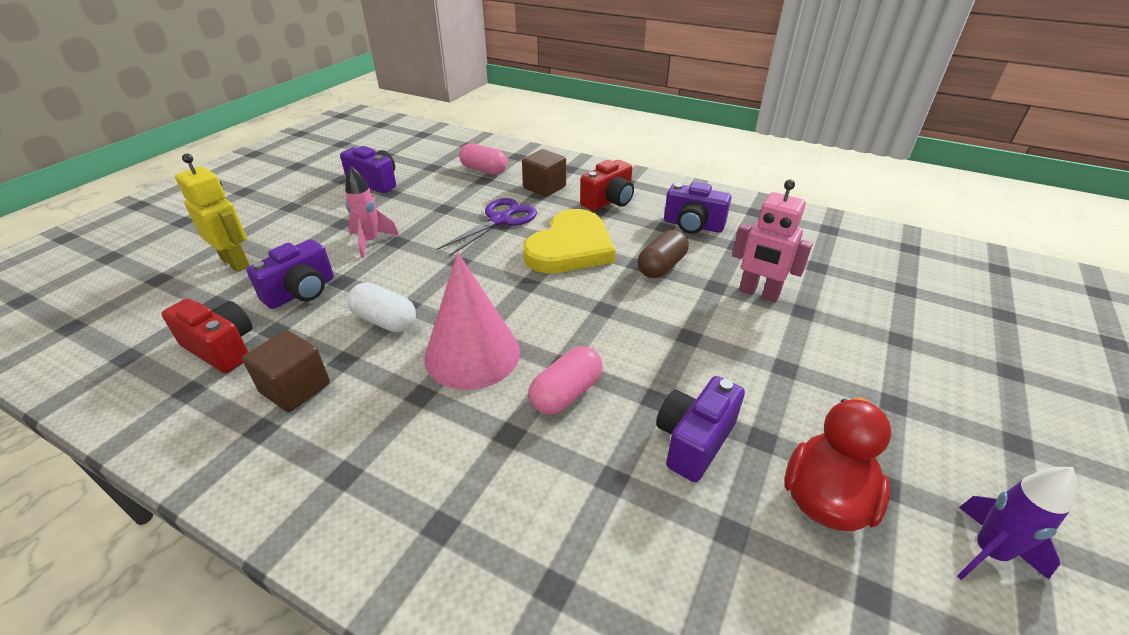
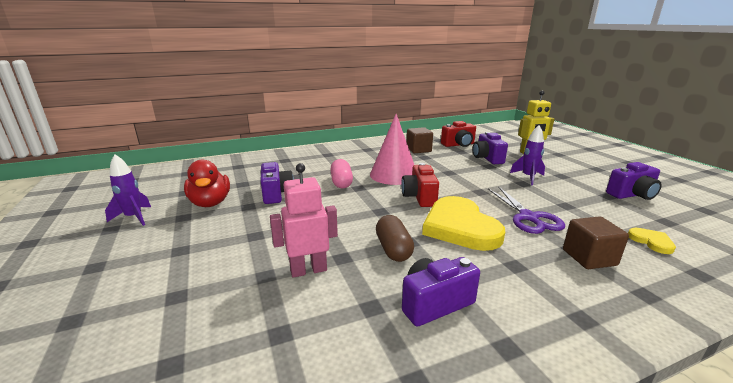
camera: 130 degrees right, 15 degrees down
(371, 242) = (528, 177): pink rocket -> purple rocket
(385, 320) = (442, 167): white capsule -> none
(484, 170) = (651, 242): pink capsule -> yellow heart
(609, 201) = (531, 279): red camera -> red camera (419, 197)

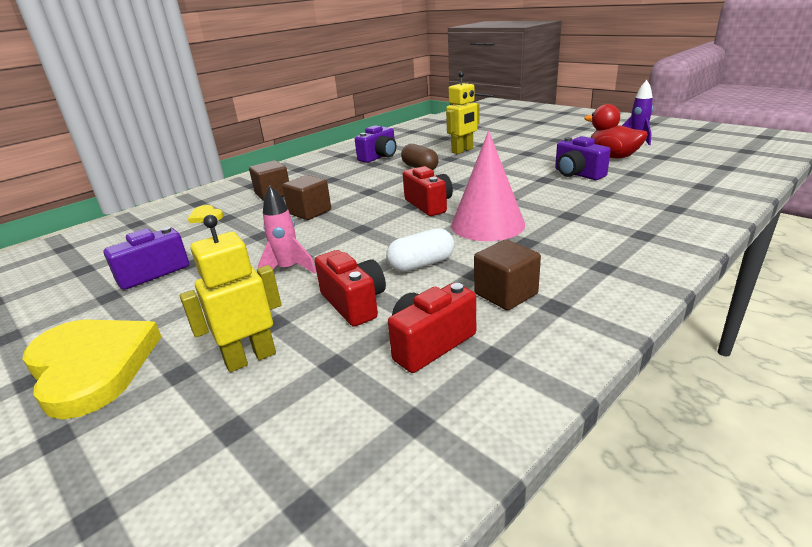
camera: 160 degrees right, 5 degrees up
(308, 270) = (462, 150): pink robot -> yellow robot
(341, 182) = (535, 199): pink capsule -> none
(448, 165) = (421, 264): none -> white capsule
(460, 227) = (375, 190): yellow heart -> yellow heart (92, 367)
(487, 158) = (354, 303): purple camera -> red camera
(528, 177) = (288, 269): purple rocket -> pink rocket
(528, 217) = (309, 212): purple scissors -> brown cube

